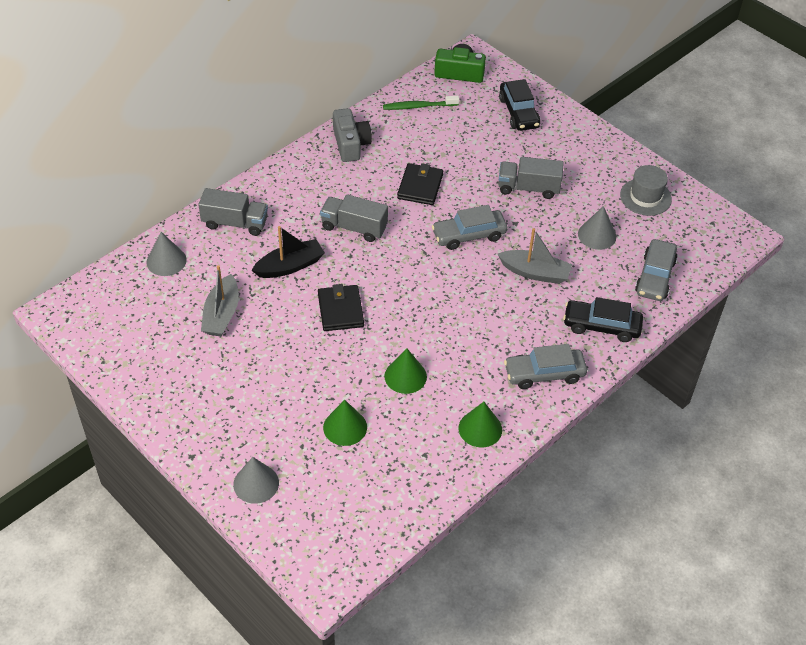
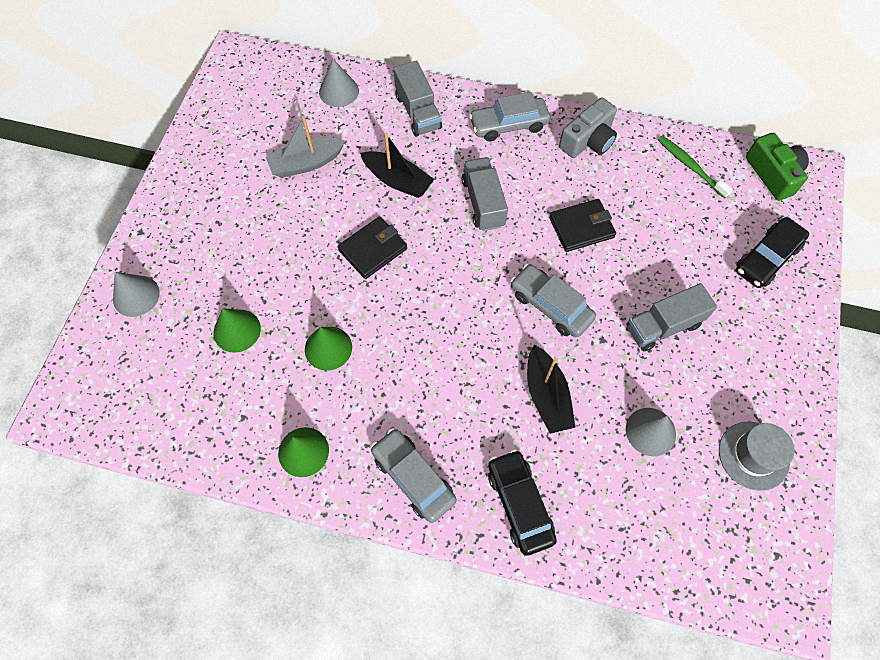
camera: 60 degrees right, 15 degrees up
(528, 188) = (663, 326): grey truck -> grey truck turned 90 degrees counterclockwise
(535, 273) = (546, 395): grey boat -> black boat
(655, 277) = (636, 528): grey car -> grey car (508, 125)

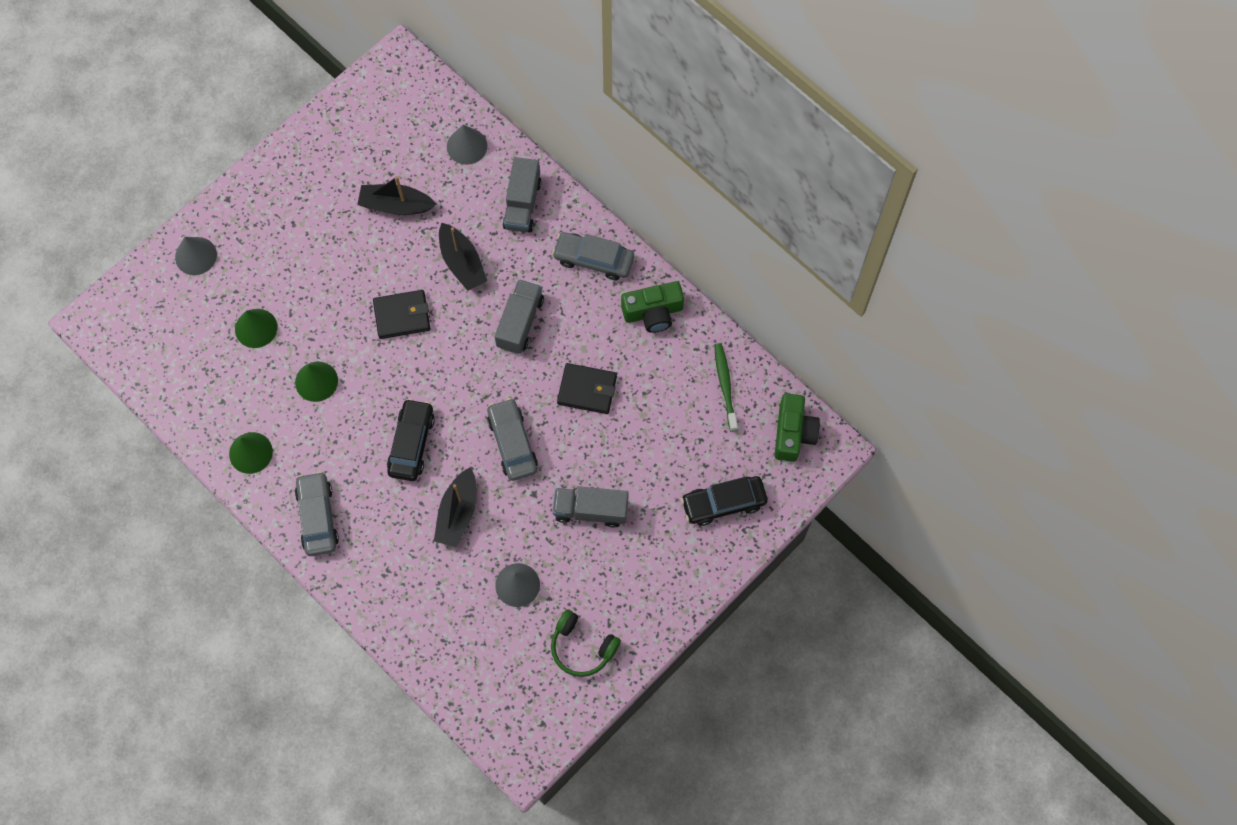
camera: 30 degrees right, 5 degrees up
(306, 163) = (396, 205): grey boat -> black boat
(519, 504) = (382, 580): black car -> black car (411, 444)
(588, 140) = (653, 312): grey camera -> green camera
(753, 455) = (582, 647): grey hat -> green headphones

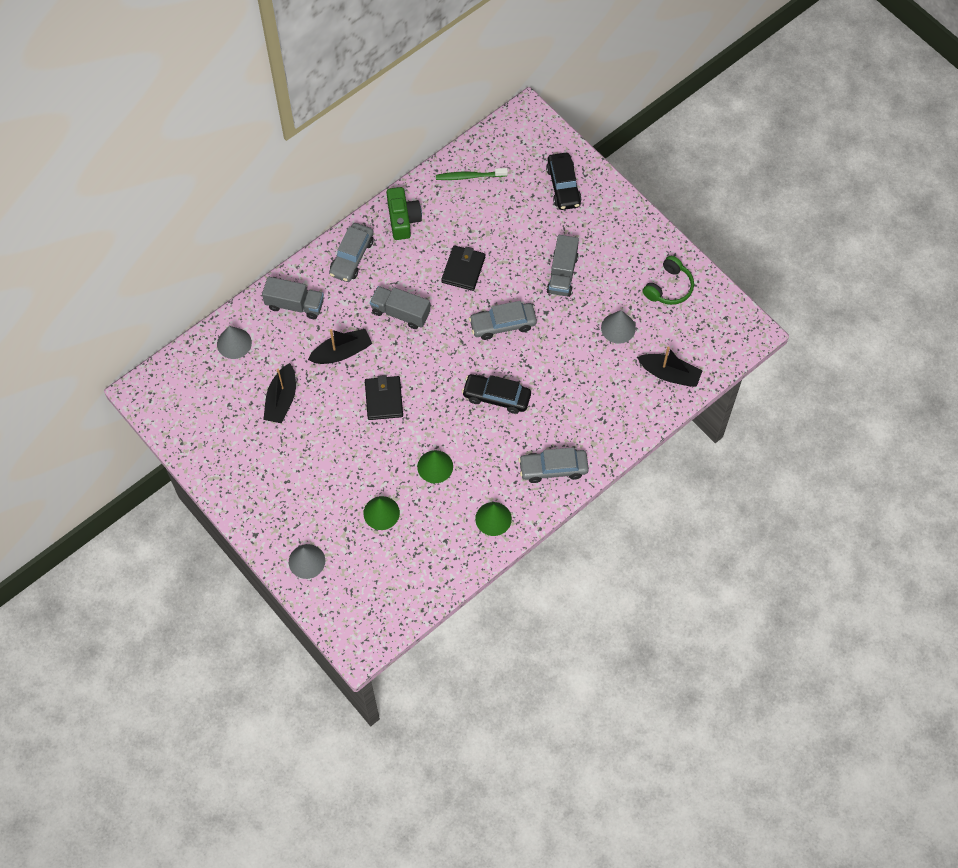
camera: 85 degrees left, 5 degrees down
(458, 513) = (557, 366): black boat -> black boat (669, 374)
(793, 433) = (512, 136): green camera -> none

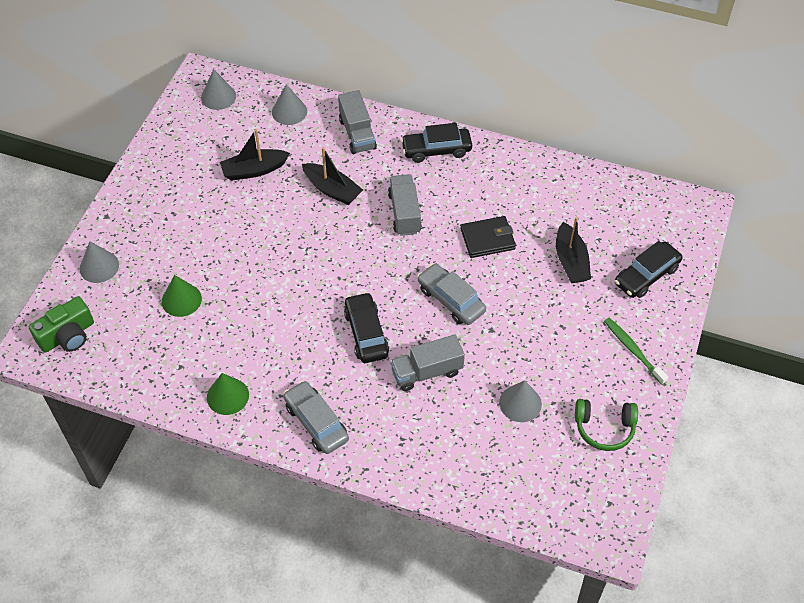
camera: 60 degrees right, 10 degrees down
(177, 390) = (218, 96): none -> grey cone
(352, 257) = (436, 150): grey car -> black car
(384, 399) = (304, 244): black wallet -> none
(403, 219) = (505, 168): green camera -> green camera (67, 335)
(435, 466) = (257, 319): green cone -> none
(469, 176) = (593, 195): green toothbrush -> green toothbrush (633, 350)
(562, 274) = (545, 323): grey truck -> grey truck (427, 372)
(669, 374) = (499, 479): black boat -> black boat (570, 261)

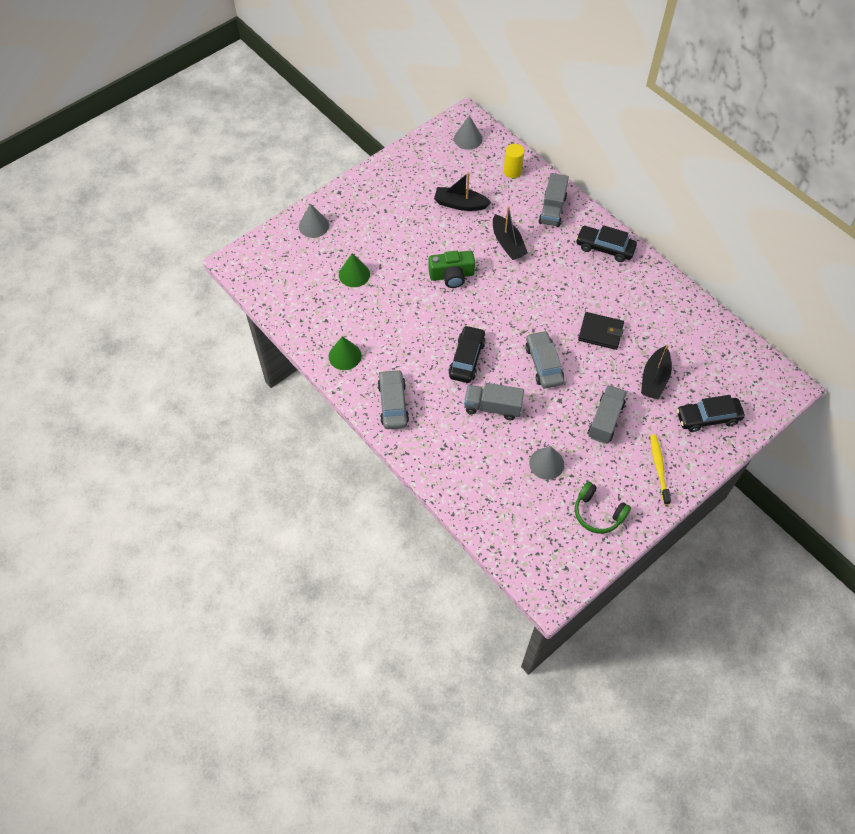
camera: 30 degrees right, 5 degrees up
(67, 335) = (266, 263): green camera -> green camera (452, 275)
(289, 111) = (512, 171): grey cone -> yellow cylinder
(404, 213) = (550, 285): grey truck -> grey truck (605, 420)
(633, 350) = (659, 468): green toothbrush -> yellow toothbrush

